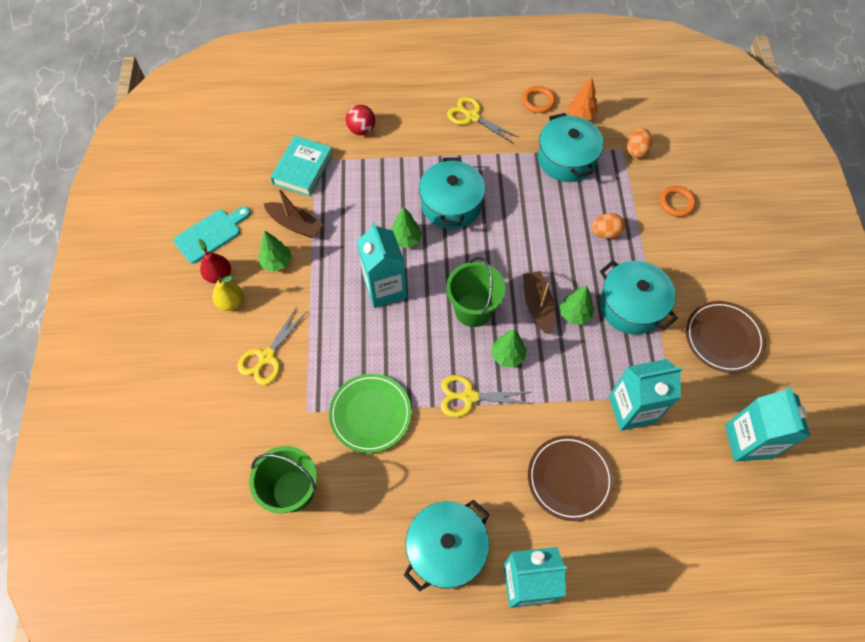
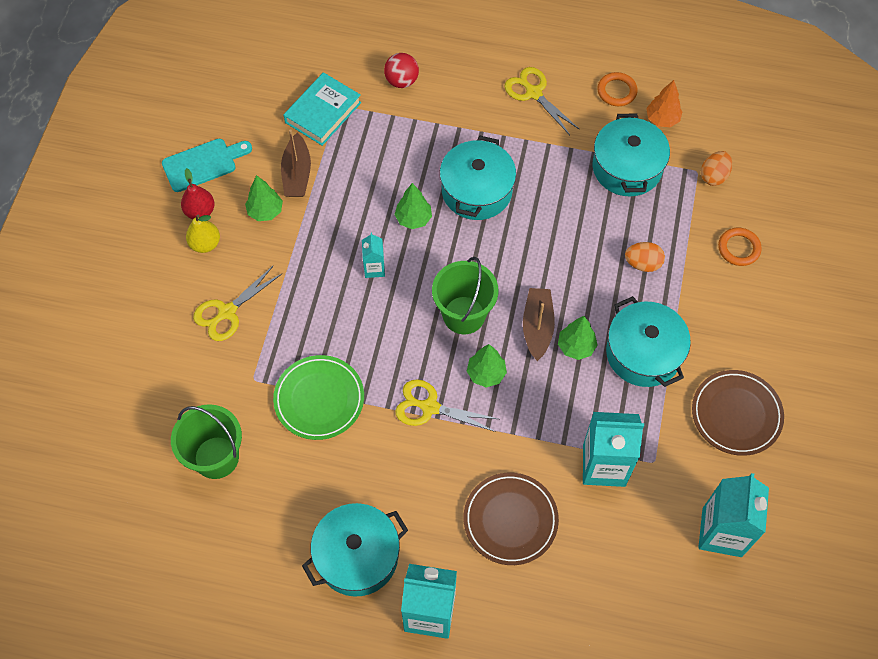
camera: 15 degrees right, 0 degrees up
(295, 224) = (297, 174): brown boat -> brown boat turned 45 degrees clockwise
(385, 289) = (374, 268): turquoise carton -> turquoise carton, size x0.51

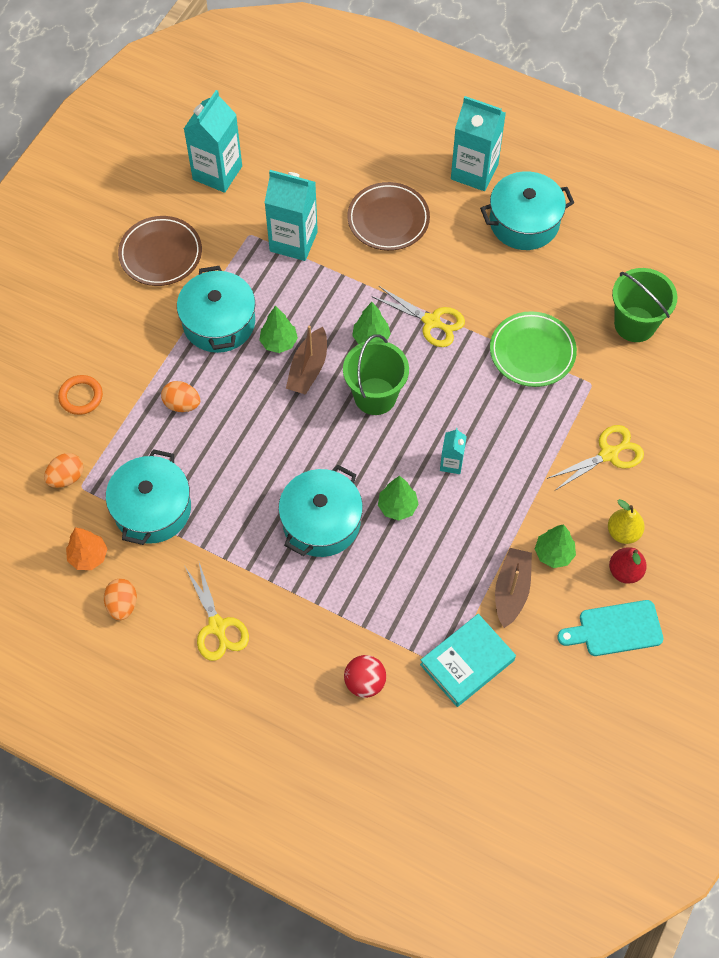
camera: 165 degrees left, 0 degrees up
(616, 91) = (122, 604): orange ring -> orange egg

